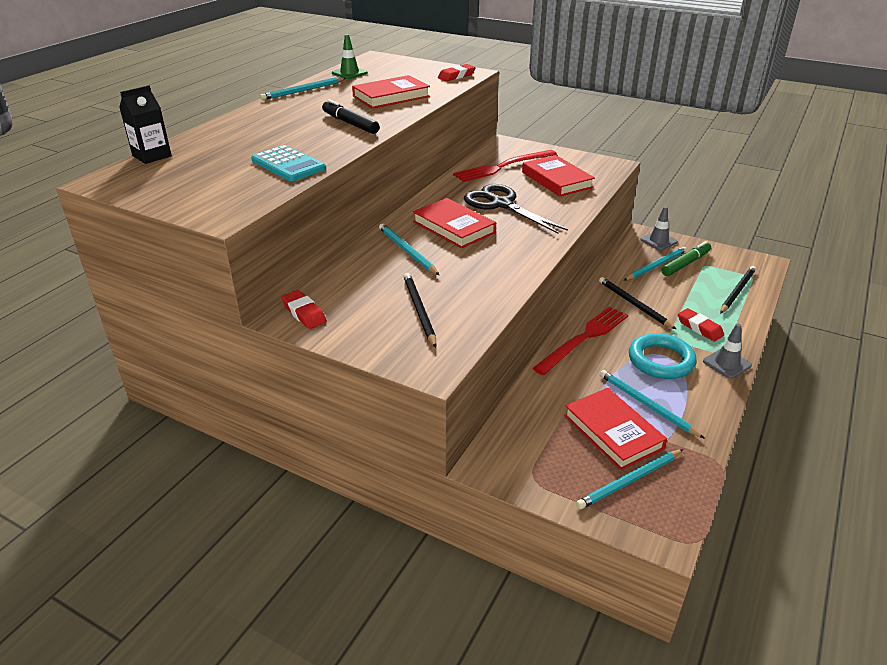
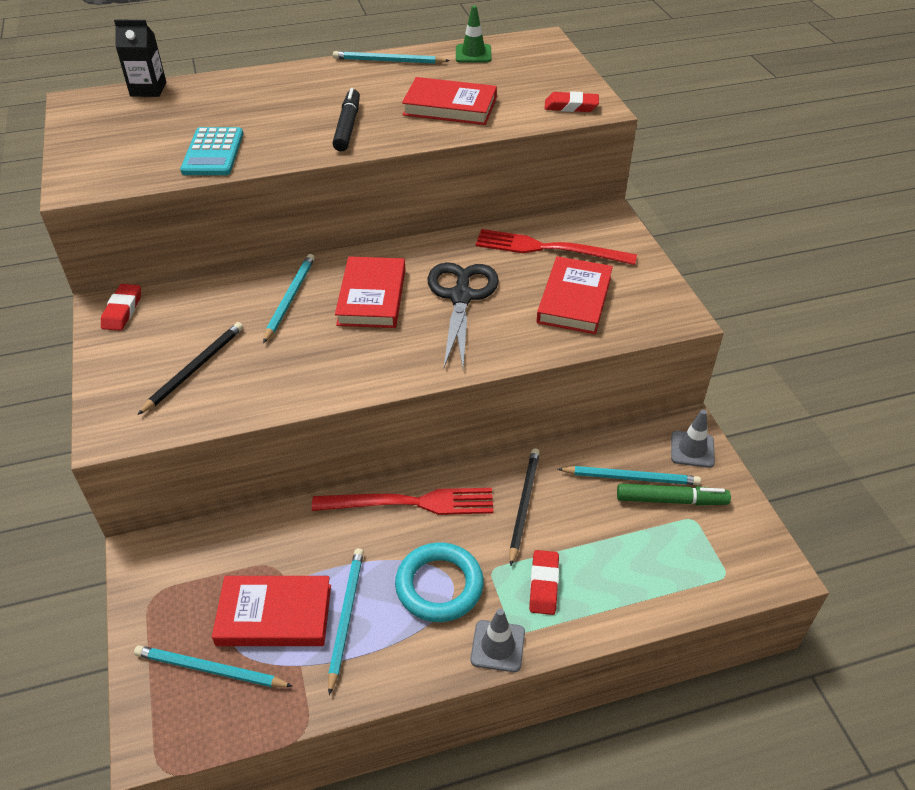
camera: 45 degrees right, 10 degrees up
(613, 432) = (274, 614): red book -> red book turned 75 degrees clockwise
(737, 291) = (671, 578): black pencil -> none

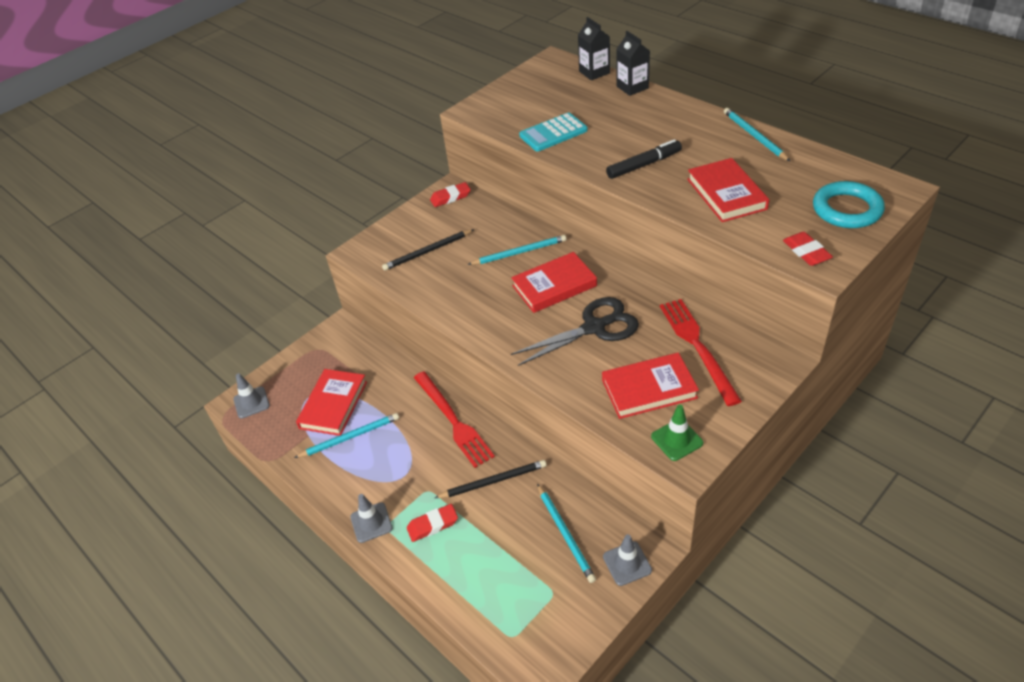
camera: 65 degrees right, 0 degrees up
(172, 718) = (251, 402): none -> grey traffic cone
(195, 368) = (427, 252): black pencil -> black pencil turned 150 degrees clockwise
(210, 669) = (286, 399): turquoise pencil -> none
(213, 81) = (632, 87): none -> black carton
(274, 614) = (333, 405): red book -> red book turned 45 degrees clockwise
(439, 586) = (398, 469): turquoise ring -> turquoise ring (847, 209)
(473, 54) = (821, 167): green traffic cone -> green traffic cone (677, 440)
(670, 500) = (561, 570): green marker -> none

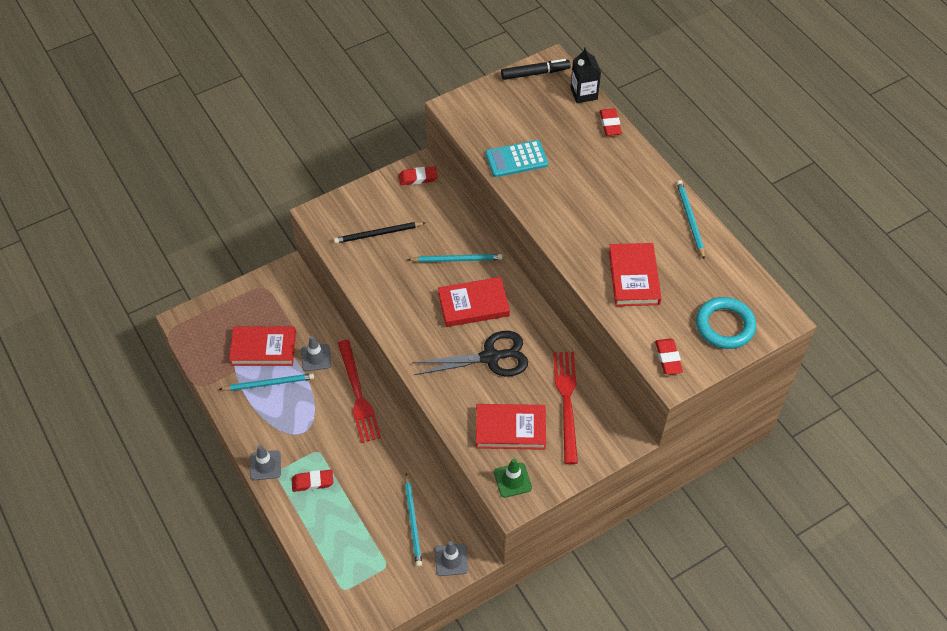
camera: 10 degrees right, 10 degrees up
(251, 402) = (196, 325): grey traffic cone -> grey traffic cone (316, 357)
(333, 405) = (263, 348): red book -> red book turned 60 degrees clockwise
(493, 481) = (372, 459): black pencil -> none
(632, 87) = (610, 124): black carton -> red eraser
(643, 165) = (579, 222): black marker -> black marker (534, 73)

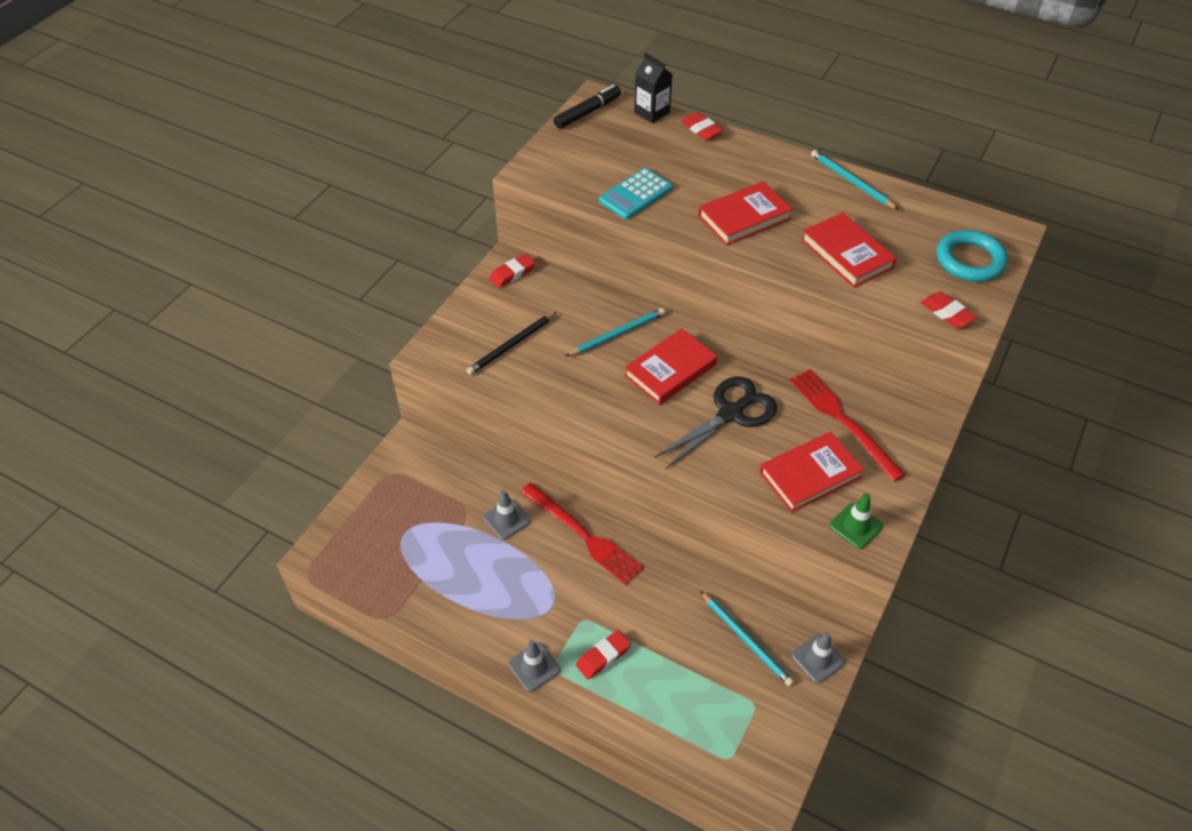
camera: 30 degrees left, 5 degrees down
(263, 348) = (438, 538): red book -> red book (744, 217)
(269, 383) = (472, 573): turquoise pencil -> none

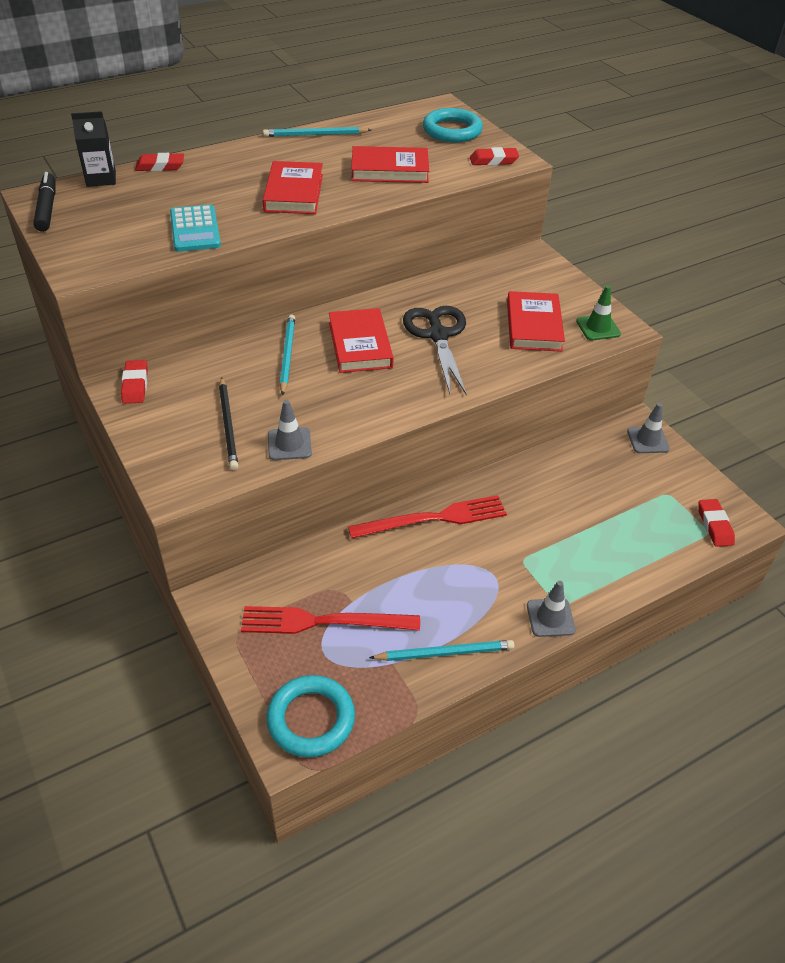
camera: 60 degrees left, 5 degrees down
(345, 555) = (311, 719): none -> turquoise ring
(506, 519) = (373, 564): grey traffic cone -> grey traffic cone (289, 444)
(603, 656) = (569, 564): red eraser -> red eraser (714, 525)
(746, 640) = (607, 470): turquoise pencil -> turquoise pencil (445, 653)
(842, 420) = (495, 287): red fork -> red fork (323, 622)

